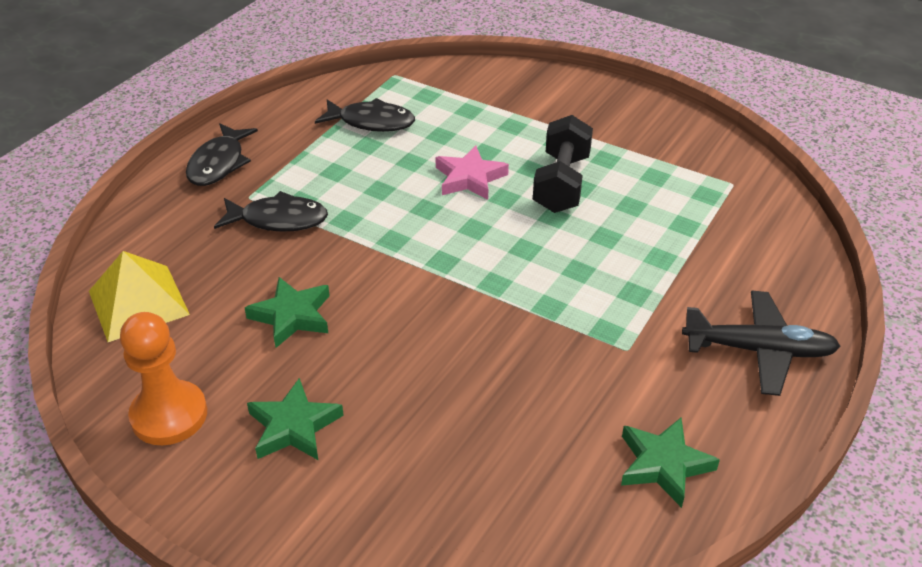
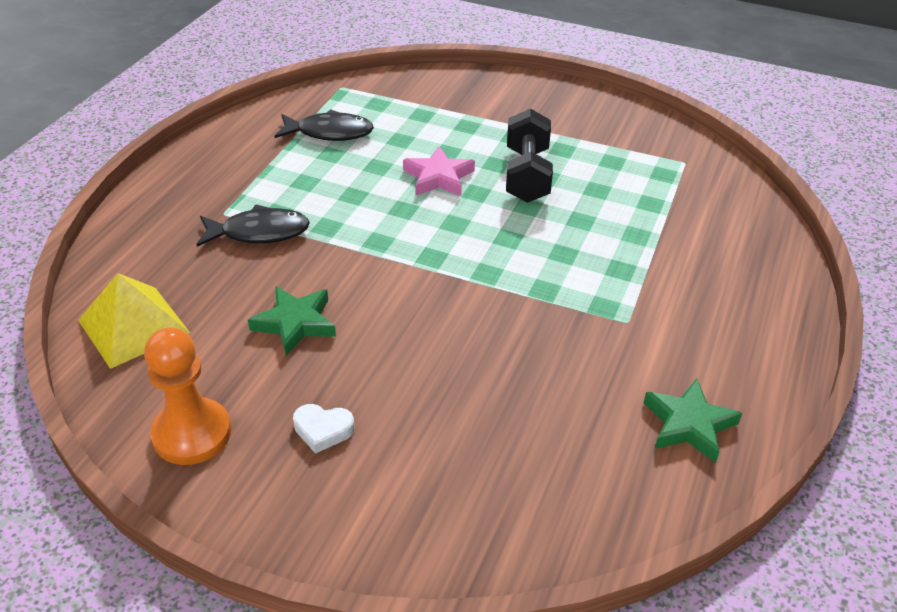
camera: 10 degrees left, 0 degrees up
(219, 163) = (185, 184): black fish -> none
(293, 426) = (323, 430): green star -> white heart
(759, 350) = (748, 310): black plane -> none

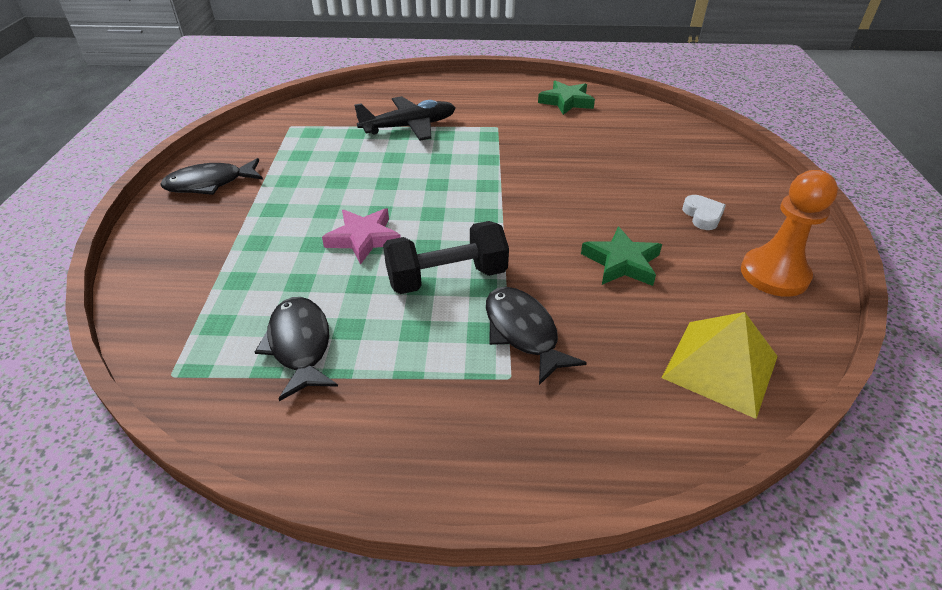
camera: 110 degrees left, 0 degrees up
(527, 175) = (338, 191): black dumbbell -> black dumbbell (447, 277)
(577, 109) = (210, 184): none -> black fish
(653, 246) = (409, 127): none -> black plane

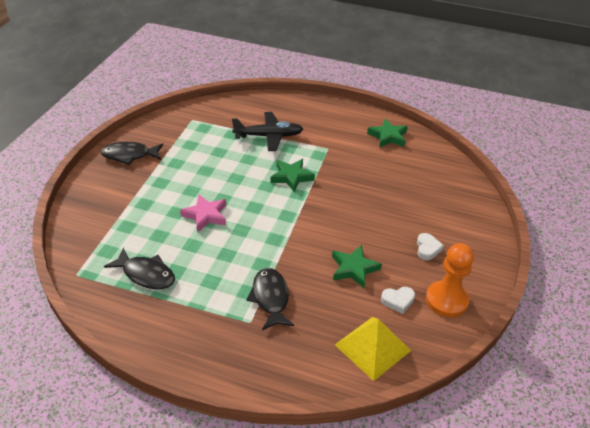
camera: 15 degrees right, 0 degrees up
(300, 345) = (146, 274): black fish -> black fish turned 120 degrees clockwise
(447, 277) = (243, 253): black dumbbell -> none
(466, 167) = (291, 177): none -> green star
(710, 291) = (398, 301): none -> white heart

